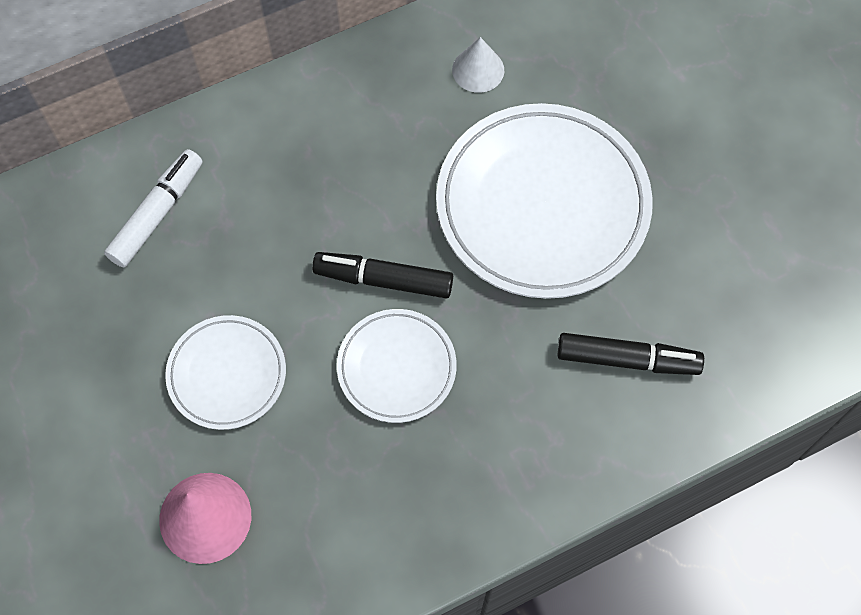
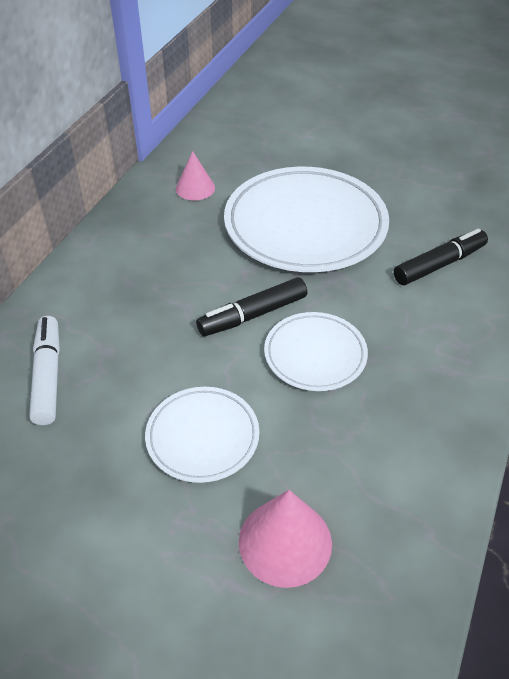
camera: 40 degrees left, 20 degrees down
(478, 70) = (195, 188): white cone -> pink cone

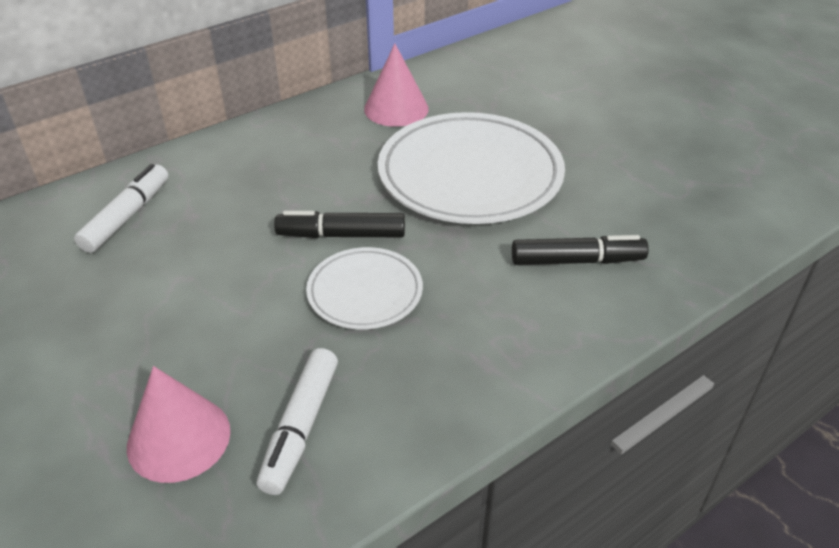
camera: 30 degrees right, 5 degrees down
(195, 188) = (396, 109): pink cone -> pink cone, size x1.52
(202, 437) = (197, 318): white plate -> none
(368, 484) = (300, 427): none -> white marker

